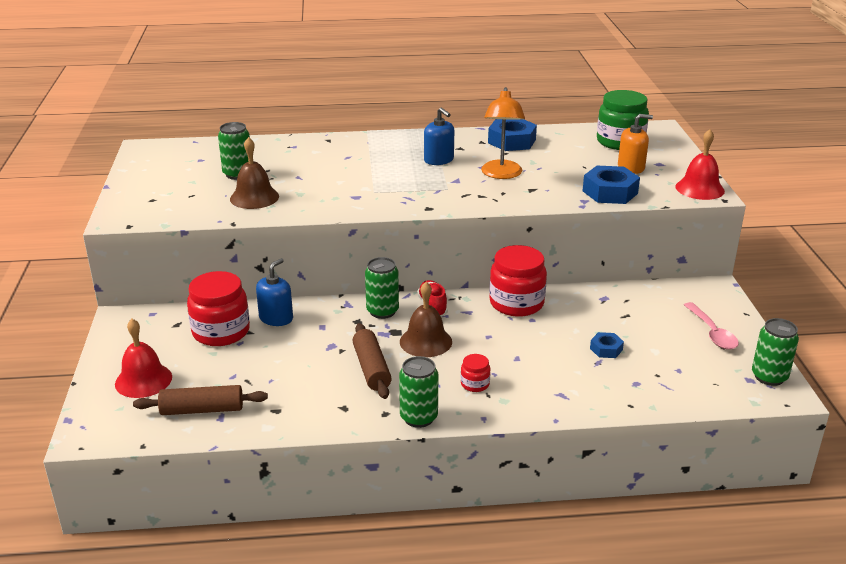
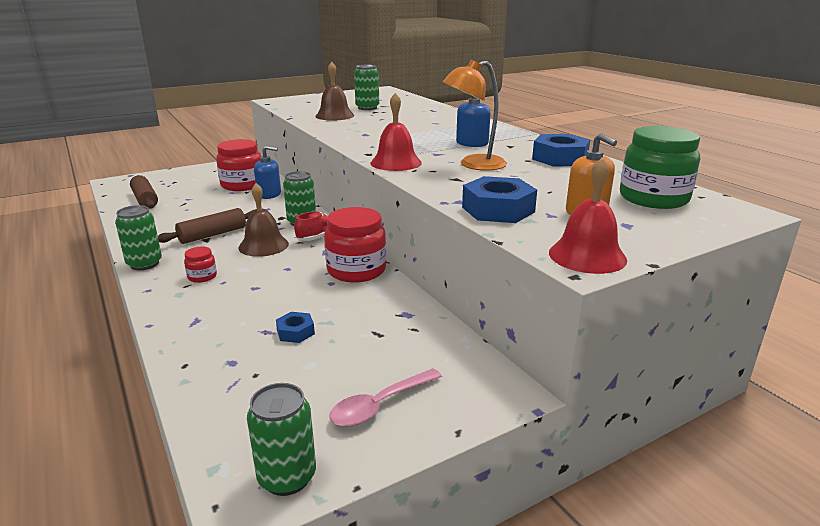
camera: 65 degrees right, 5 degrees down
(143, 380) = (176, 180): red bell -> red bell (396, 162)

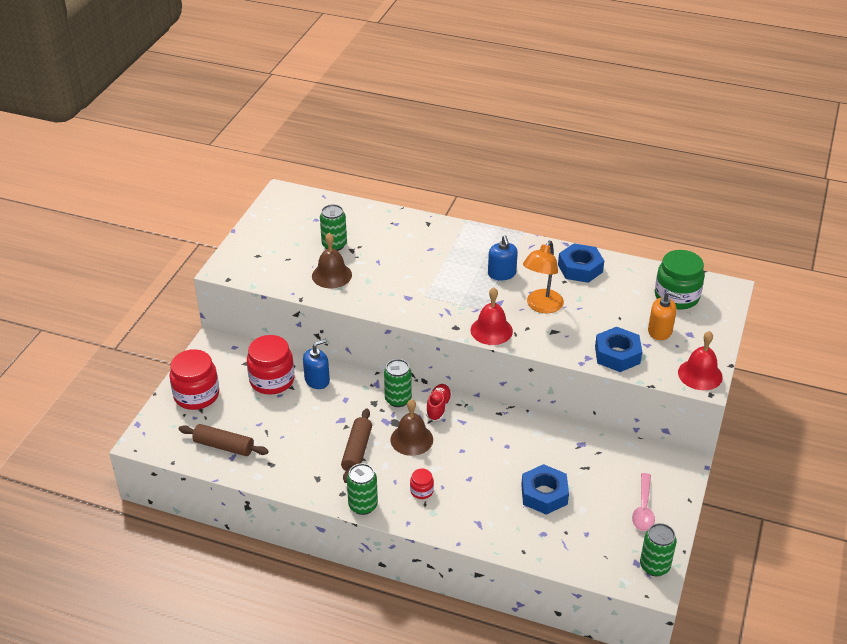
camera: 40 degrees left, 15 degrees up
(295, 332) = (544, 494): blue nut -> blue nut, size x1.86
(356, 270) = (506, 426): red jar -> red jar (196, 395)

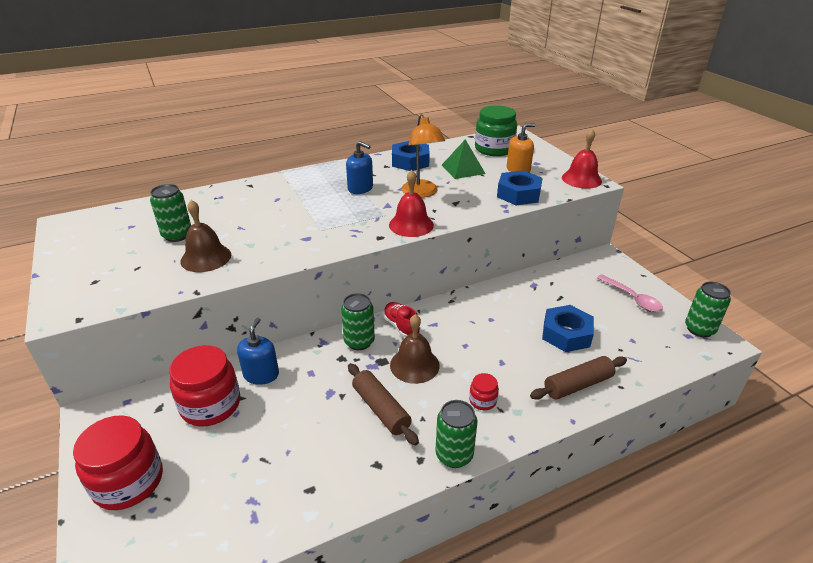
camera: 45 degrees left, 5 degrees down
(224, 446) = (229, 513): brown rolling pin -> brown rolling pin (577, 385)
(612, 302) = (463, 169): none -> green pyramid

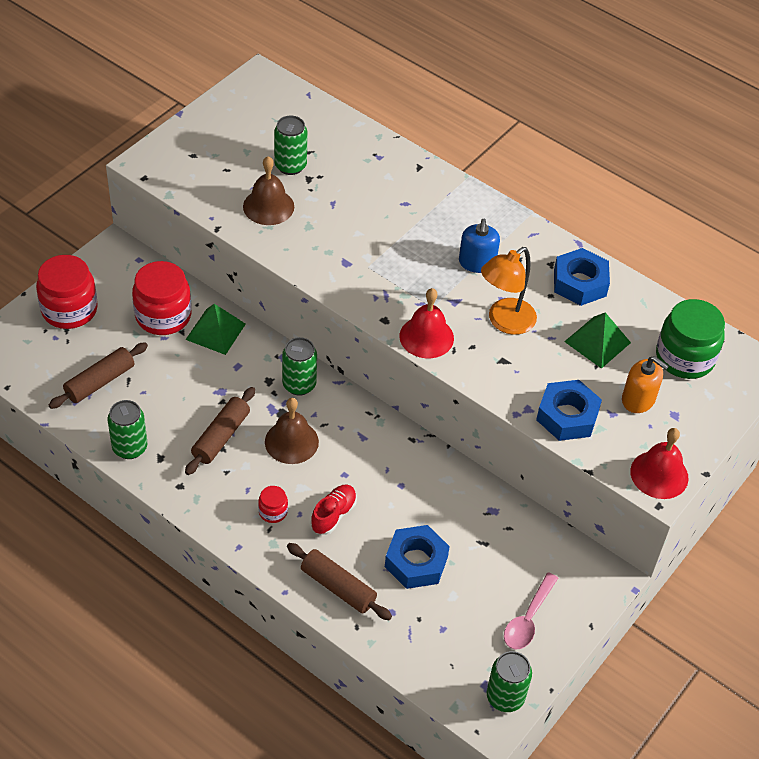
camera: 60 degrees right, 15 degrees up
(246, 486) = (100, 382): none -> brown rolling pin
(261, 374) = (215, 331): blue soap dispenser -> green pyramid
(401, 326) = (342, 410): red shoe -> red shoe (333, 515)
(454, 455) = (196, 509): green can -> green can (130, 448)

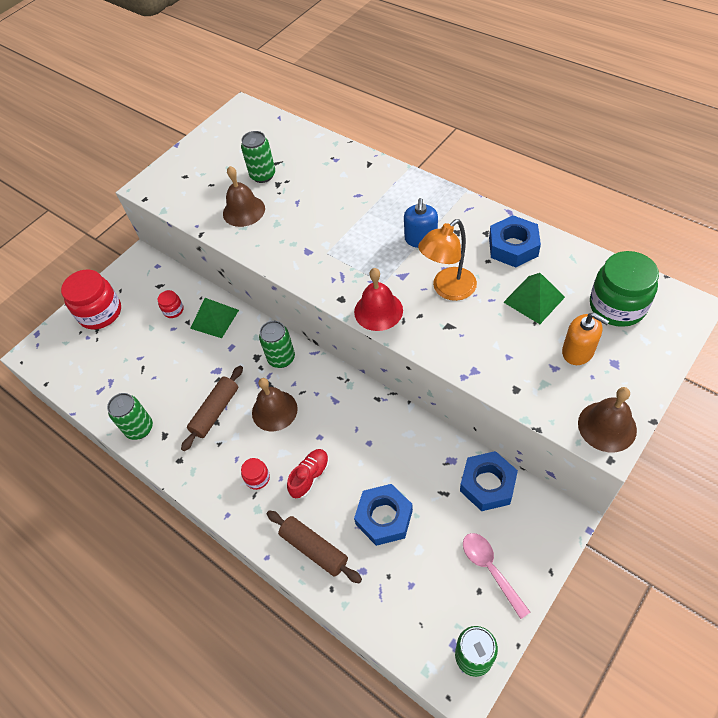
camera: 10 degrees right, 5 degrees up
(100, 382) = (119, 372): brown rolling pin -> none
(163, 316) = (173, 310): red jar -> red jar, size x0.47
(528, 619) = (490, 569): pink spoon -> pink spoon turned 120 degrees clockwise
(567, 416) = (511, 374): blue nut -> blue nut (487, 484)
(659, 474) = (607, 426): red bell -> brown bell

